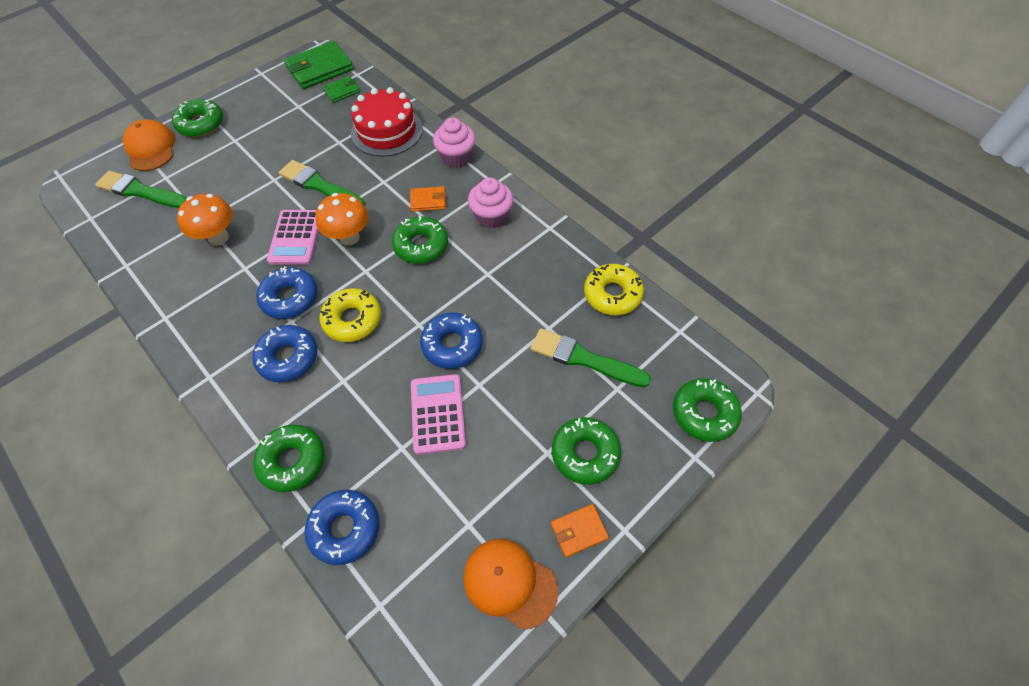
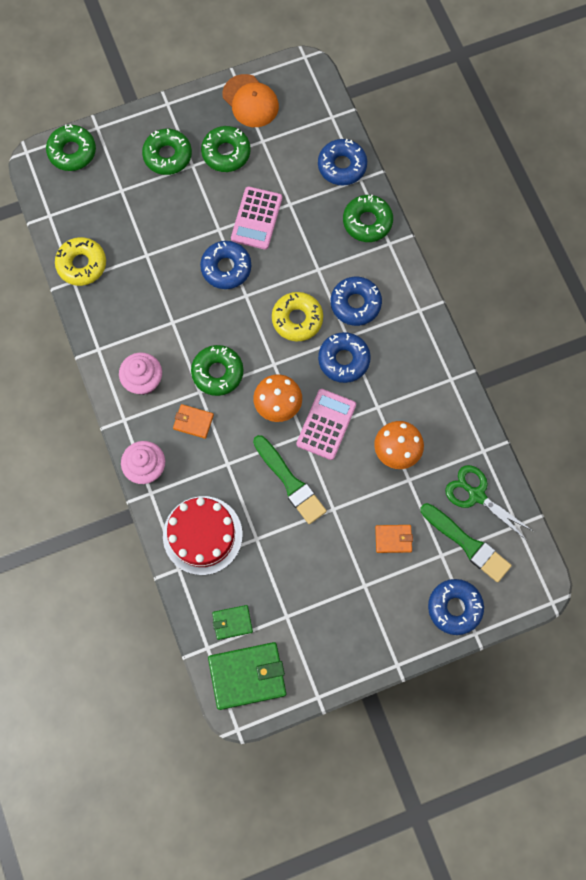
camera: 160 degrees left, 15 degrees up
(132, 228) = (476, 495): none -> green scissors
(151, 148) = (454, 607): orange cap -> blue donut
(201, 124) = (398, 627): green donut -> green donut (226, 153)
(579, 531) = (195, 113): orange wallet -> orange wallet (393, 539)
(584, 359) = (133, 220): green brush -> none

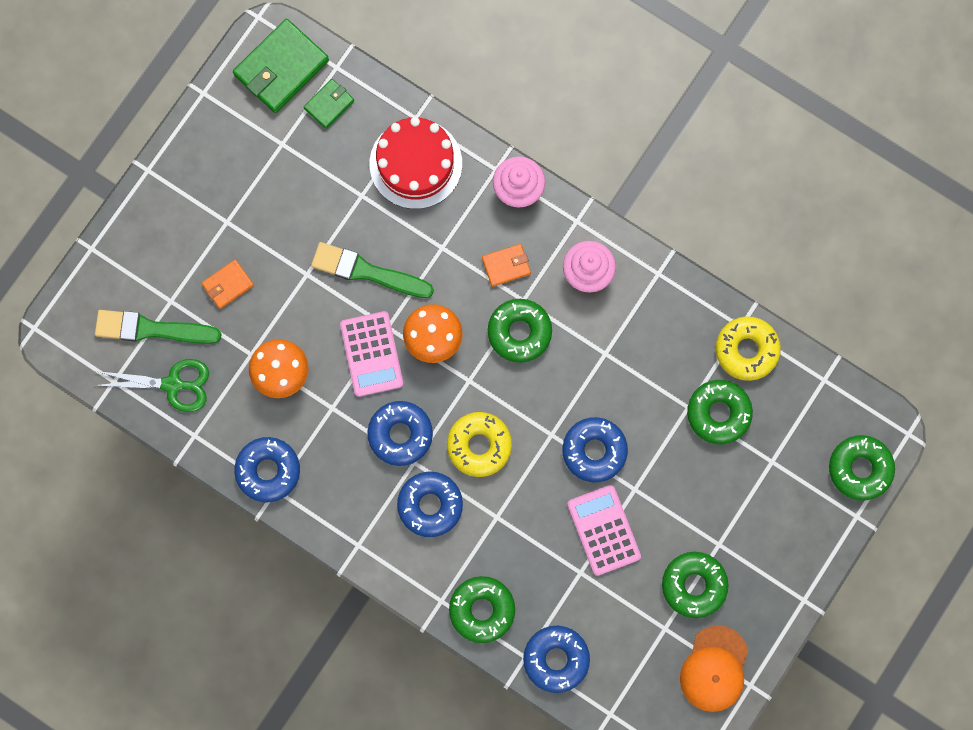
camera: 145 degrees right, 5 degrees up
(167, 155) = (754, 537): green donut -> green donut (718, 413)
(250, 101) = (714, 669): orange cap -> orange cap turned 90 degrees counterclockwise
(454, 607) = (126, 259): blue donut -> blue donut (268, 470)

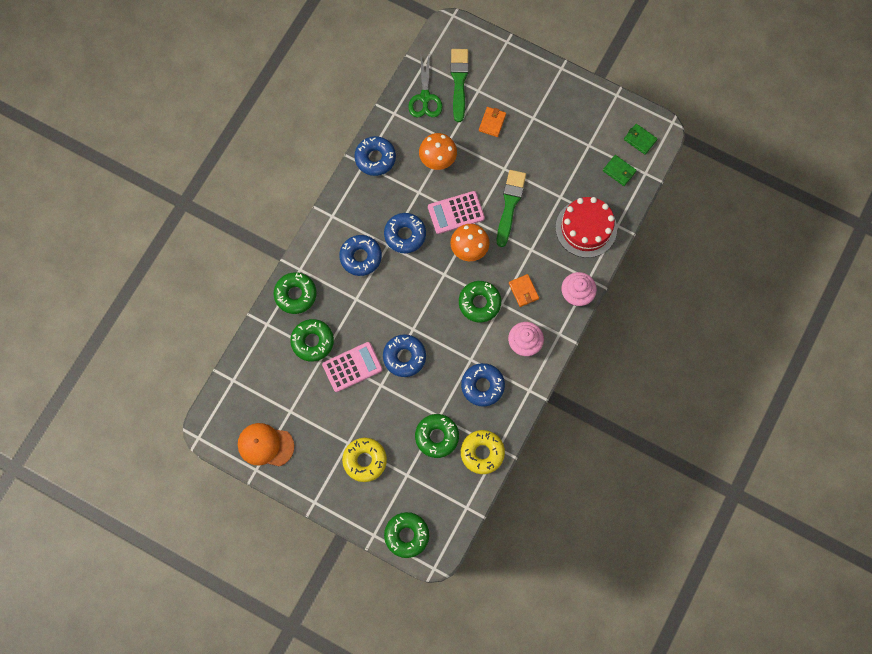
camera: 85 degrees right, 5 degrees down
(228, 285) = (492, 122): orange wallet -> orange wallet turned 60 degrees clockwise
(281, 68) = (640, 140): green wallet -> green wallet, size x0.53
(479, 445) = (402, 284): yellow donut -> yellow donut (365, 460)
(556, 659) = (266, 343): blue donut -> blue donut (482, 386)
(694, 585) = (320, 428): green donut -> green donut (312, 341)

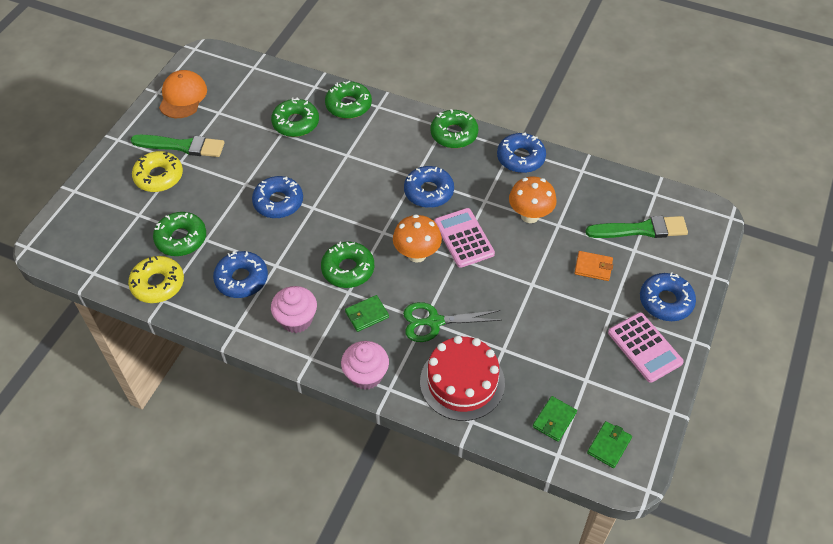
camera: 85 degrees right, 20 degrees down
(352, 367) = (266, 158): pink calculator -> pink calculator (644, 347)
(360, 257) = (397, 155): blue donut -> blue donut (665, 301)
(406, 535) = (69, 219): green donut -> green donut (454, 134)
(425, 97) = (610, 198): green scissors -> green scissors (434, 322)
(510, 205) = (482, 293): green brush -> green brush (182, 146)
(523, 291) = (367, 314): orange wallet -> green wallet

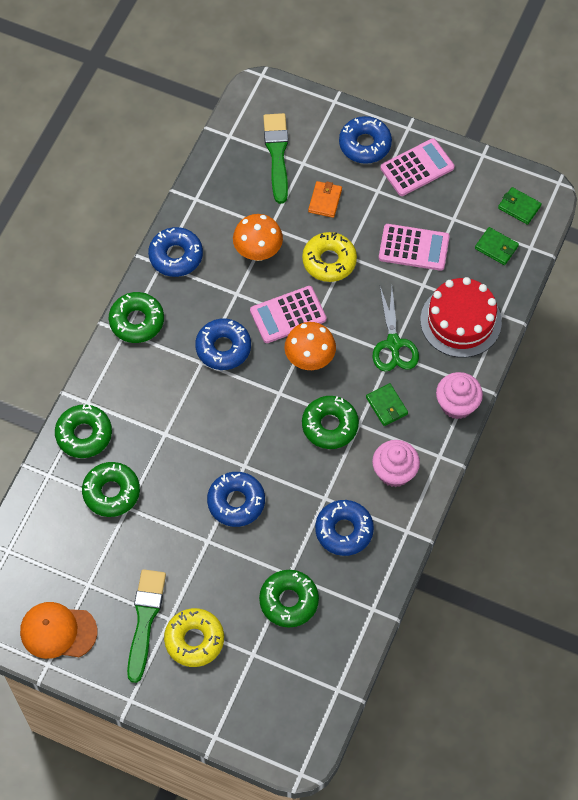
camera: 90 degrees left, 10 degrees up
(158, 284) = (352, 617): yellow donut -> yellow donut (329, 261)
(546, 342) = (414, 248): none -> pink calculator

